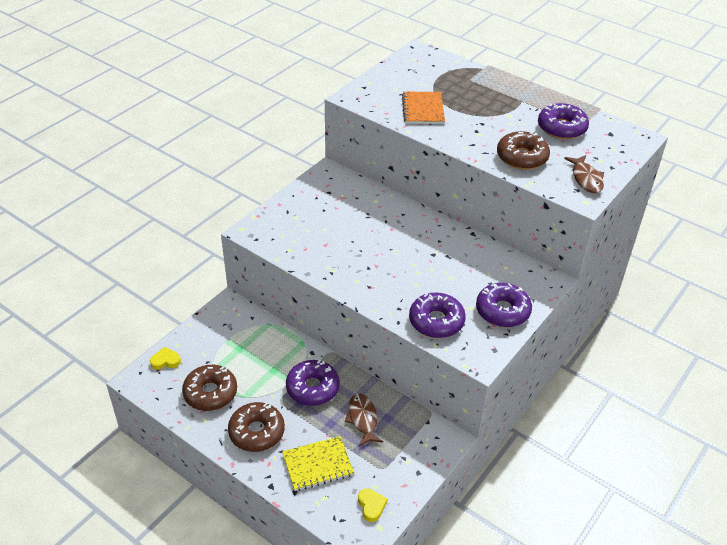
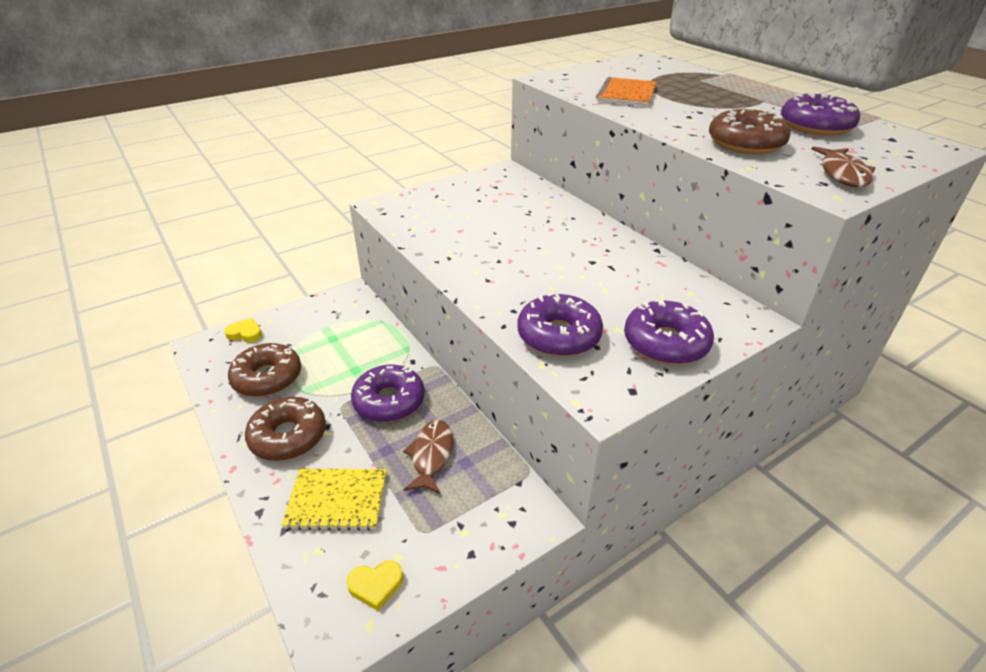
camera: 20 degrees right, 5 degrees down
(371, 506) = (376, 585): yellow heart -> yellow heart turned 75 degrees clockwise

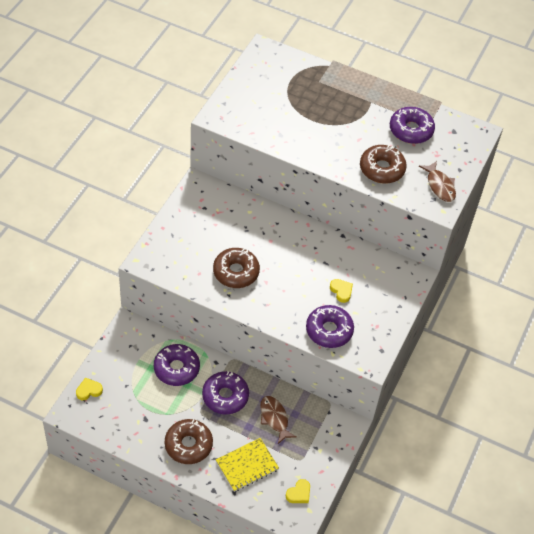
camera: 35 degrees left, 15 degrees up
(267, 378) = (138, 415): brown donut -> brown donut (236, 272)
(613, 300) = (341, 291): none -> yellow heart
(627, 94) = (284, 124): orange notebook -> none
(665, 343) = (382, 312): purple donut -> purple donut (176, 368)

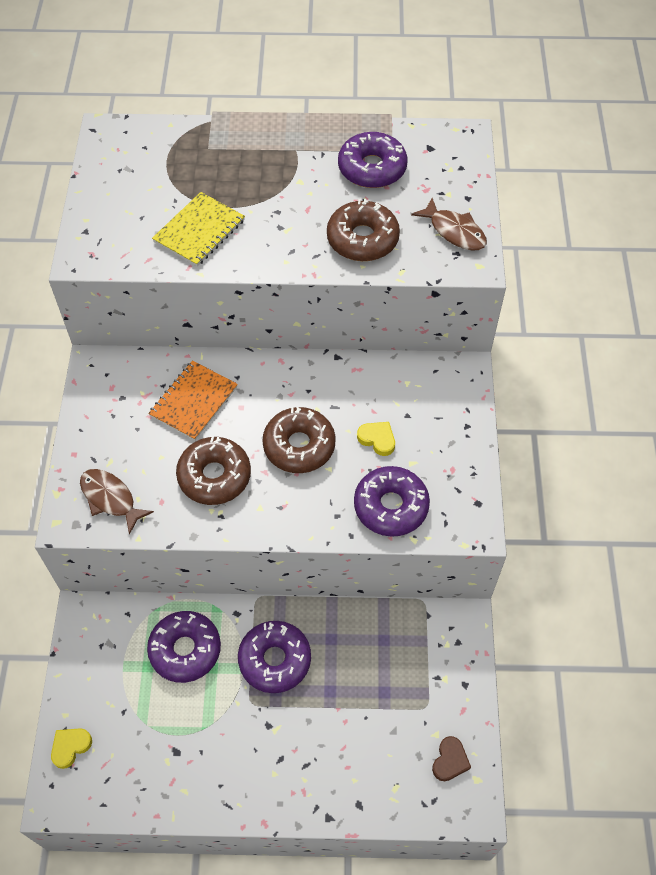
camera: 20 degrees left, 5 degrees up
(188, 445) = (258, 762): brown donut -> brown donut (299, 446)
(244, 226) = (194, 401): none -> orange notebook
(247, 465) = (357, 753): yellow notebook -> yellow notebook (199, 231)
(274, 418) = (359, 660): brown fish -> brown fish (111, 499)
(299, 493) = (450, 760): yellow heart -> brown heart

